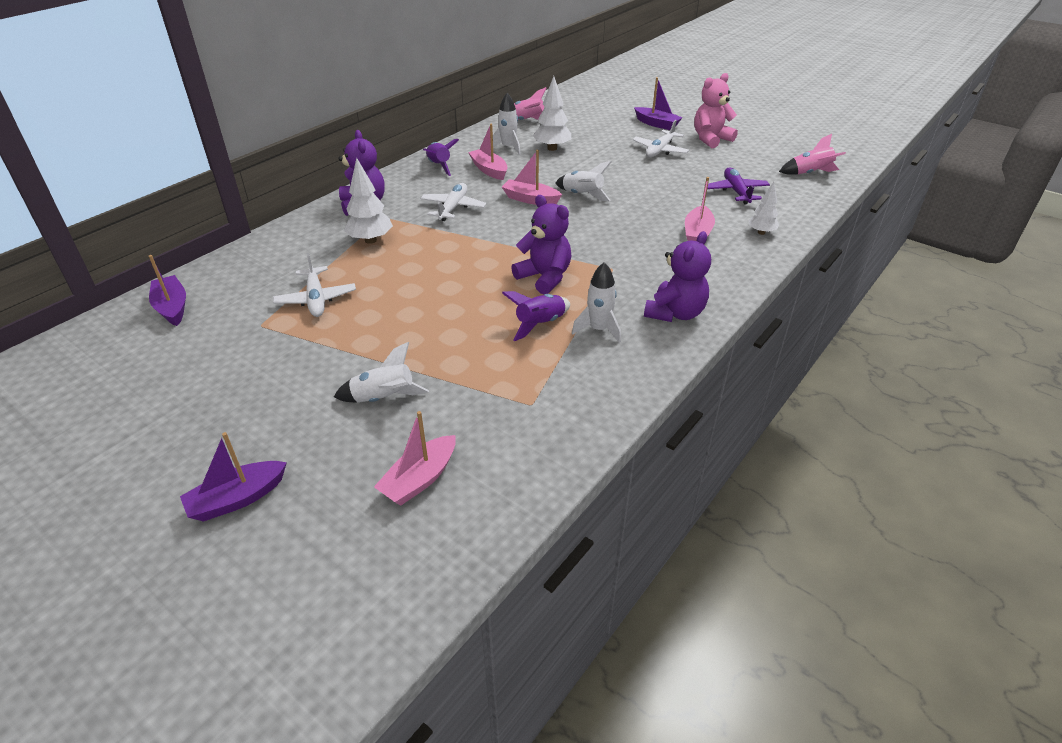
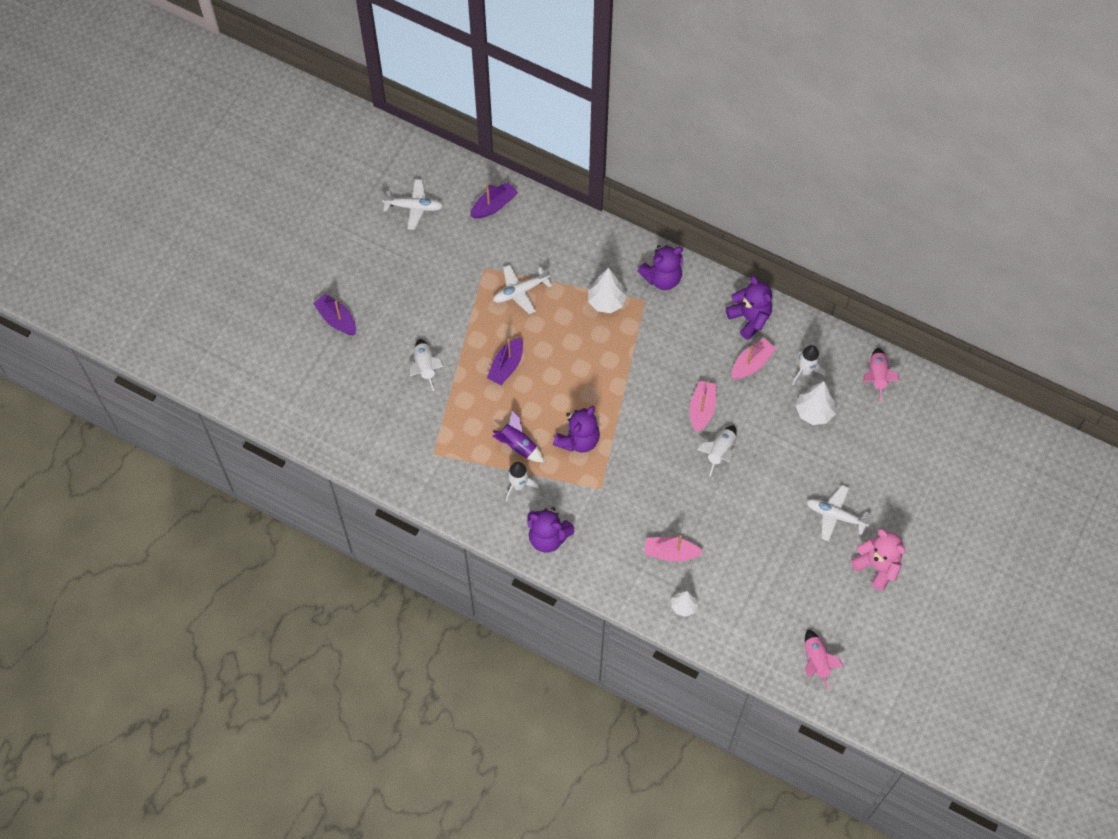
camera: 80 degrees right, 25 degrees up
(420, 479) = (363, 405): pink boat -> none
(439, 166) = (749, 318): purple rocket -> purple teddy bear
(453, 208) = (672, 349): white plane -> white plane (414, 207)
(656, 124) = (904, 509): purple boat -> purple boat (506, 366)
(736, 191) = (758, 588): purple plane -> none

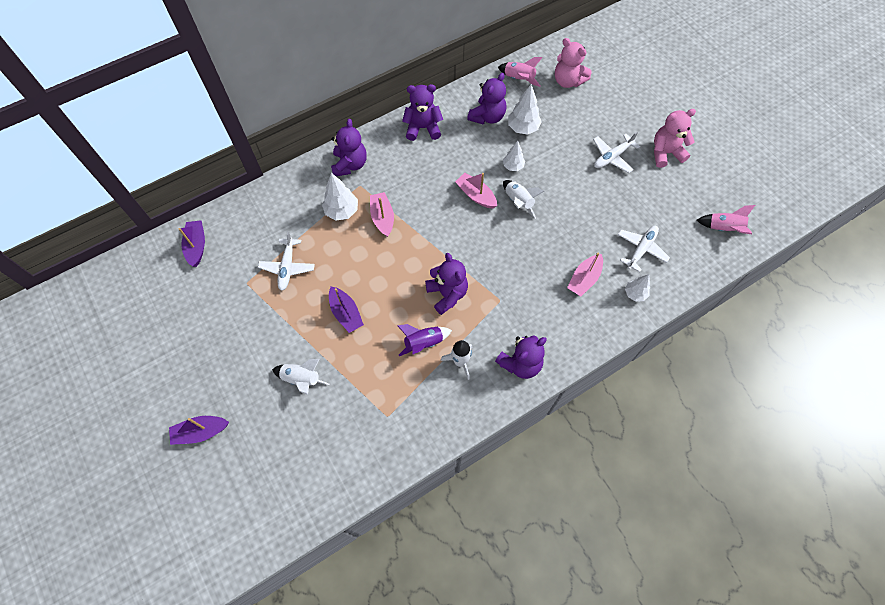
camera: 60 degrees left, 0 degrees up
(414, 207) = (147, 308): white plane -> white plane (641, 249)
(751, 364) = (459, 145): pink boat -> pink boat (382, 218)
(759, 426) = (513, 166): none -> white tree
(805, 371) = (487, 116): white rocket -> purple teddy bear
(909, 426) = (568, 81): none -> pink teddy bear

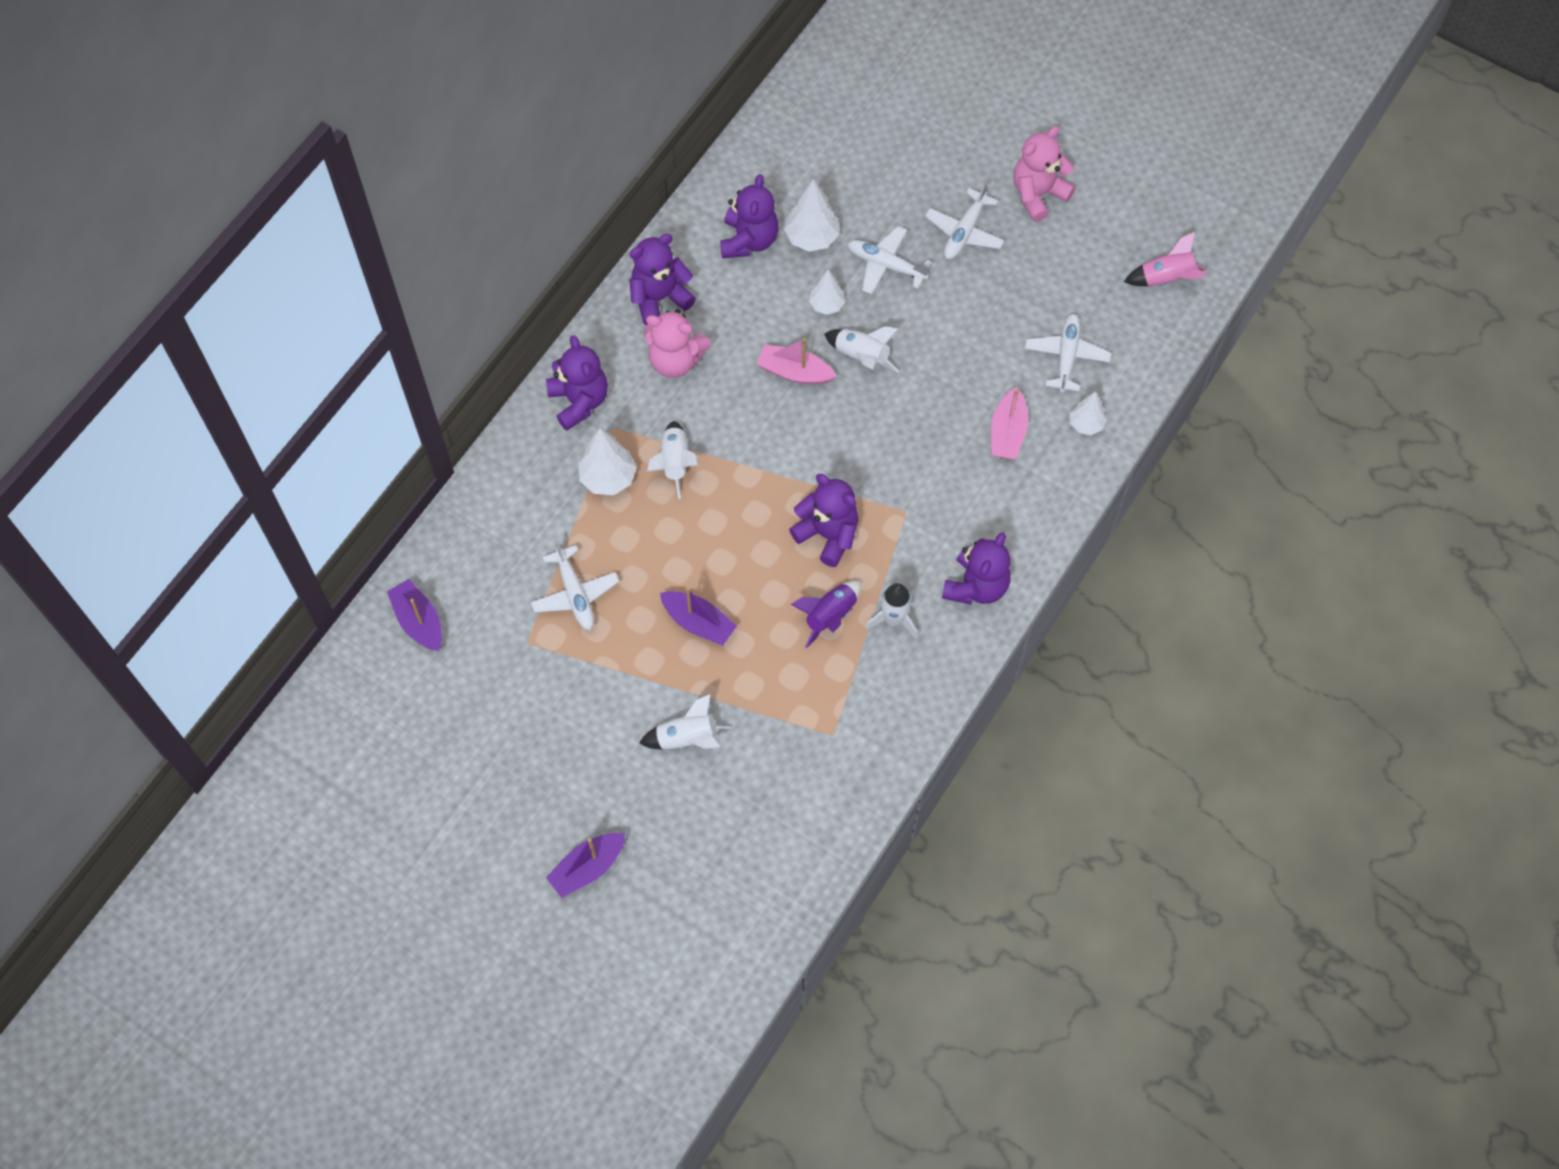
camera: 25 degrees left, 0 degrees up
(382, 218) = (675, 463): pink boat -> white rocket
(519, 79) = (766, 159): pink rocket -> none
(557, 158) = (885, 265): none -> white plane
(568, 81) = (842, 133): pink teddy bear -> pink teddy bear (676, 360)

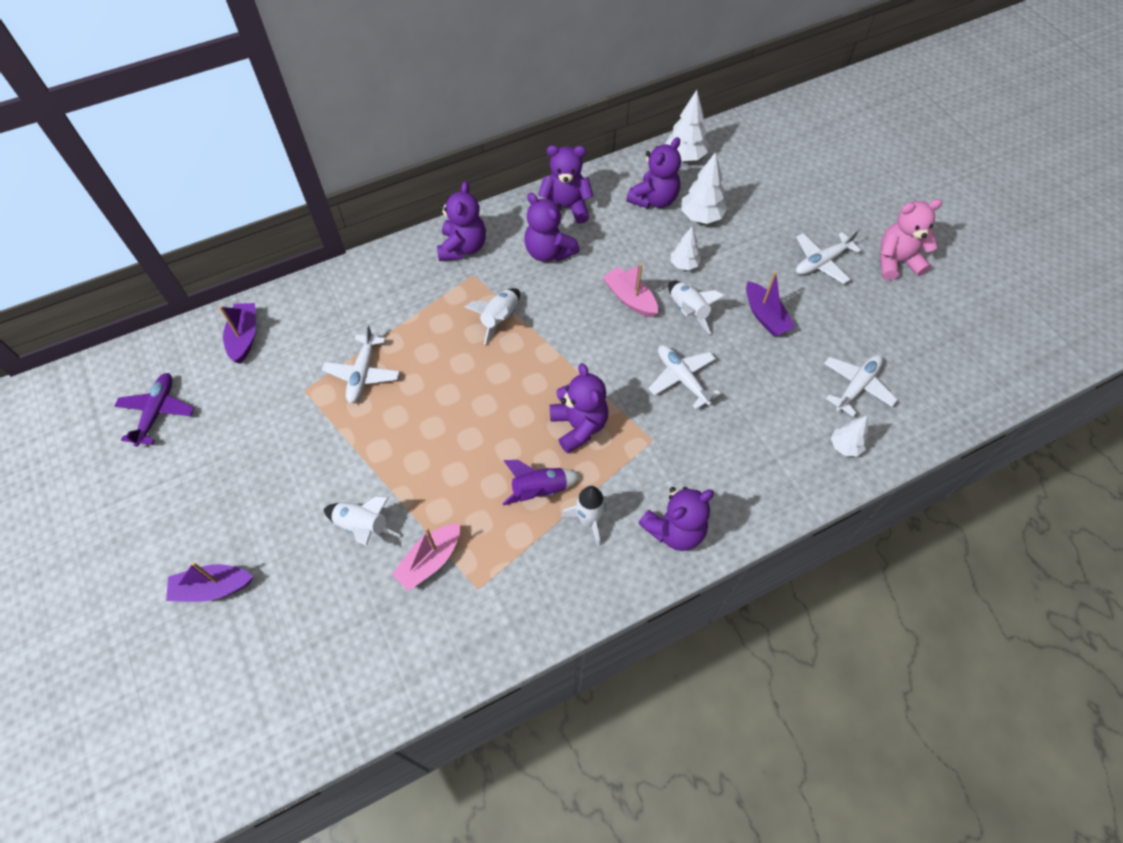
camera: 30 degrees right, 5 degrees down
(392, 744) = (157, 412): none -> purple plane
(608, 478) = (445, 306): white tree -> white tree (684, 157)
(676, 360) = (549, 252): pink teddy bear -> purple teddy bear
(698, 622) = (435, 441): purple boat -> purple boat (765, 316)
(885, 265) = (746, 258): white plane -> white plane (682, 378)
(1007, 432) = (773, 420): pink boat -> pink boat (430, 560)
(1166, 278) = (975, 367): pink rocket -> none

